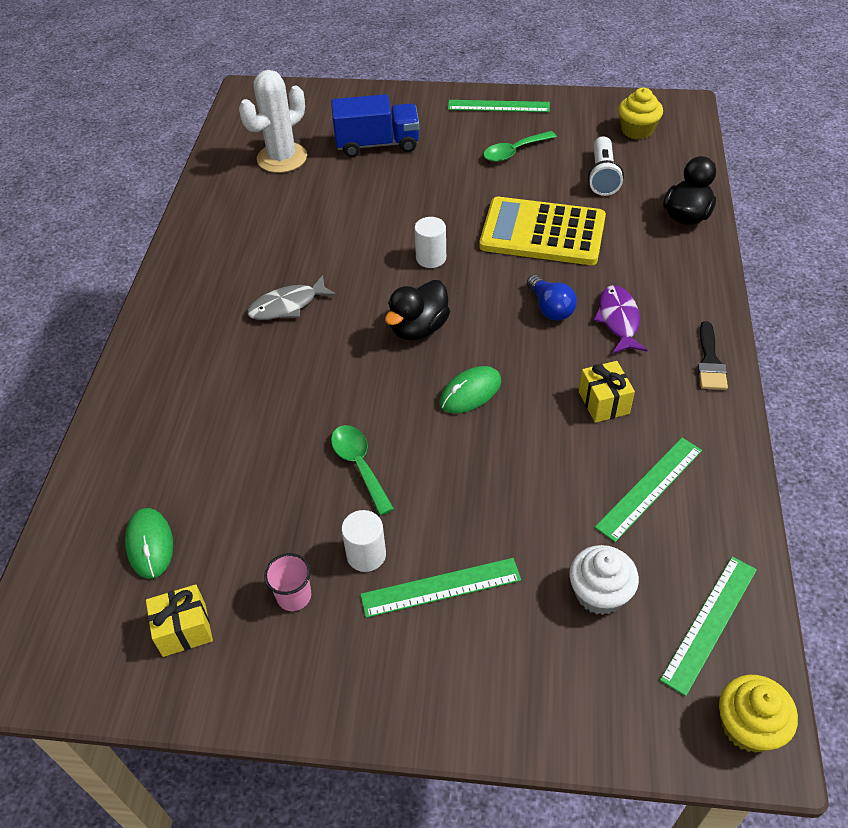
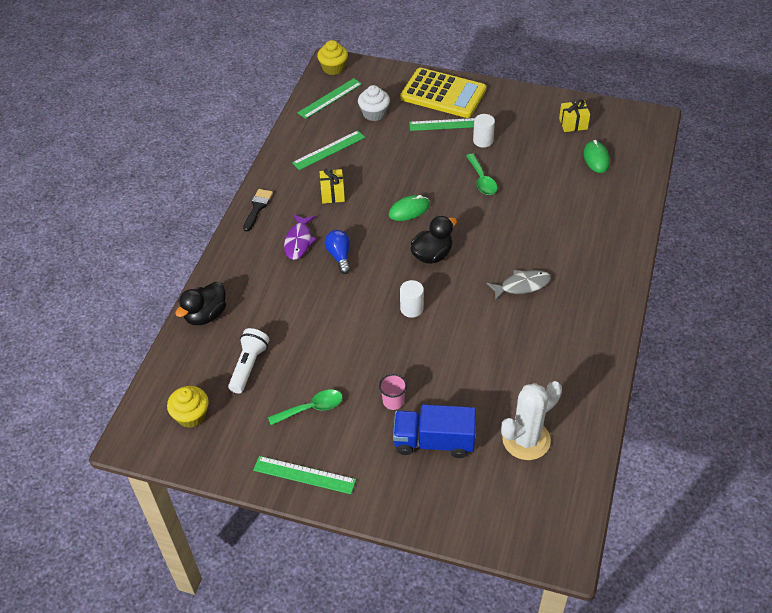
camera: 170 degrees left, 0 degrees up
(294, 596) = (520, 129): pink cup -> pink cup (393, 401)
(542, 232) = (320, 318): yellow calculator -> yellow calculator (443, 94)

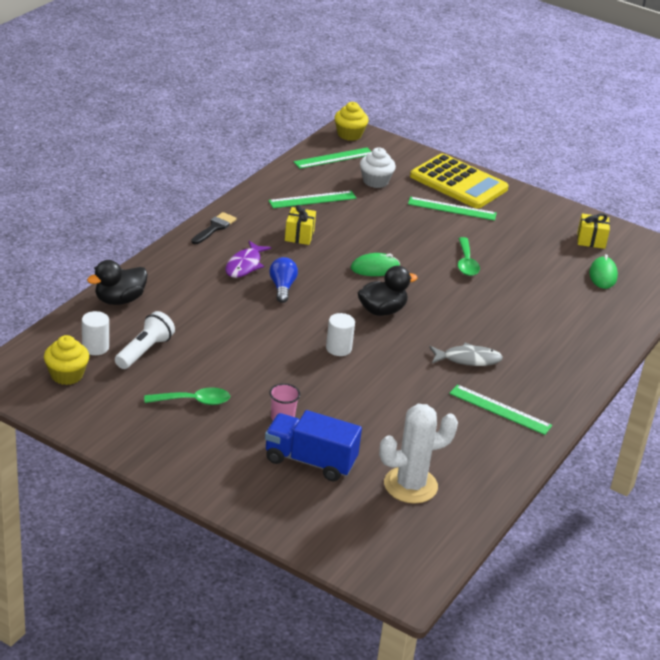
camera: 10 degrees right, 15 degrees down
(304, 475) = (160, 452): green ruler -> green ruler (500, 409)
(483, 141) = (483, 231): white cylinder -> white cylinder (95, 347)

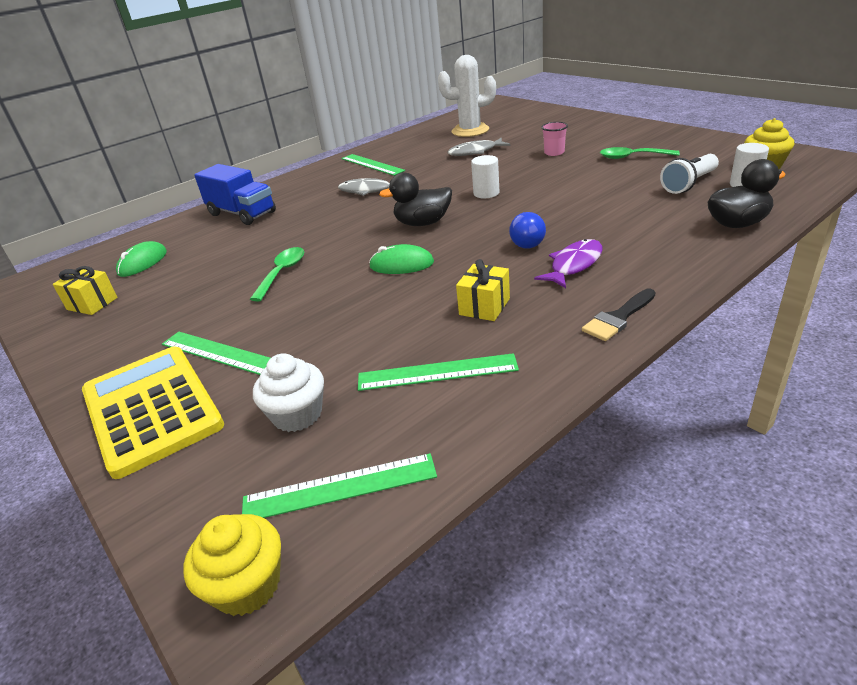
camera: 155 degrees left, 0 degrees up
(310, 461) = (538, 136): blue truck -> blue truck (242, 213)
(380, 427) = (475, 152): none -> grey fish

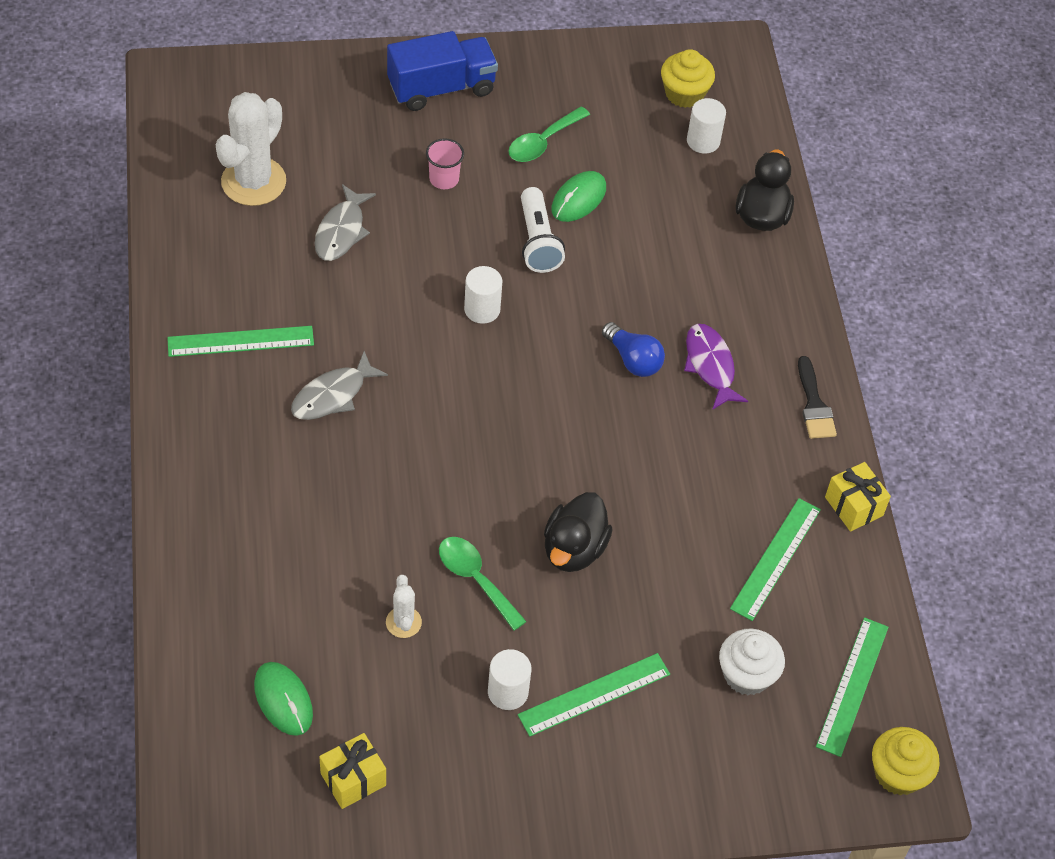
camera: 65 degrees left, 20 degrees up
(151, 408) = (642, 775): yellow calculator -> none
(197, 321) = (508, 692): none -> white cylinder
(227, 268) = (403, 622): none -> white cactus
(242, 213) = (241, 546): blue truck -> blue truck (441, 88)
(401, 265) = (570, 477): green mouse -> green mouse (578, 199)
(423, 223) = (493, 405): black duck -> black duck (574, 549)
(484, 306) = (713, 469): yellow gift -> yellow gift (854, 506)
(689, 184) = (656, 168): white flashlight -> white flashlight (537, 241)

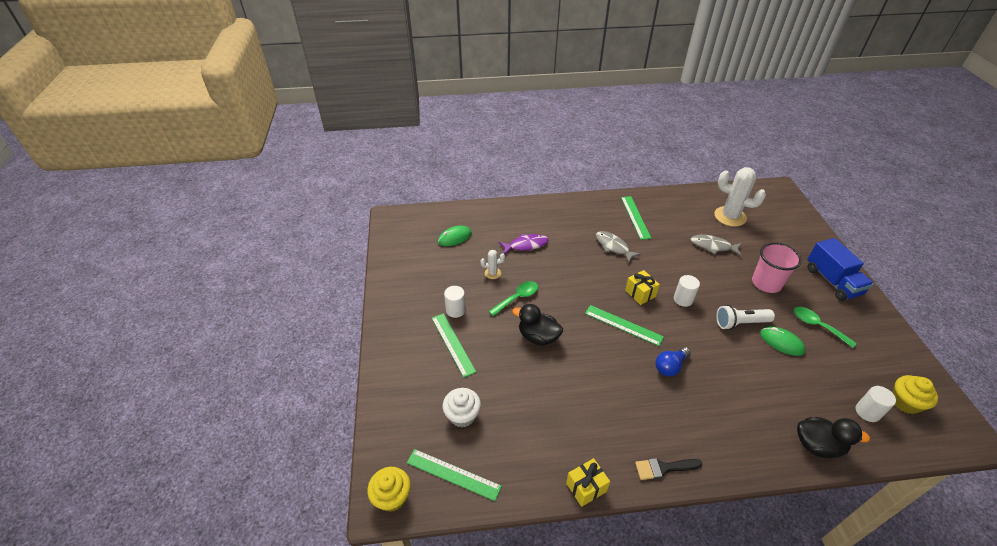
camera: 95 degrees right, 10 degrees down
(353, 779) = (416, 259): yellow gift -> yellow gift (640, 293)
(444, 179) = (766, 283): pink cup -> pink cup, size x1.79
(710, 365) = (678, 407): purple fish -> purple fish (526, 245)
(775, 558) = (541, 436): green ruler -> green ruler (623, 325)

